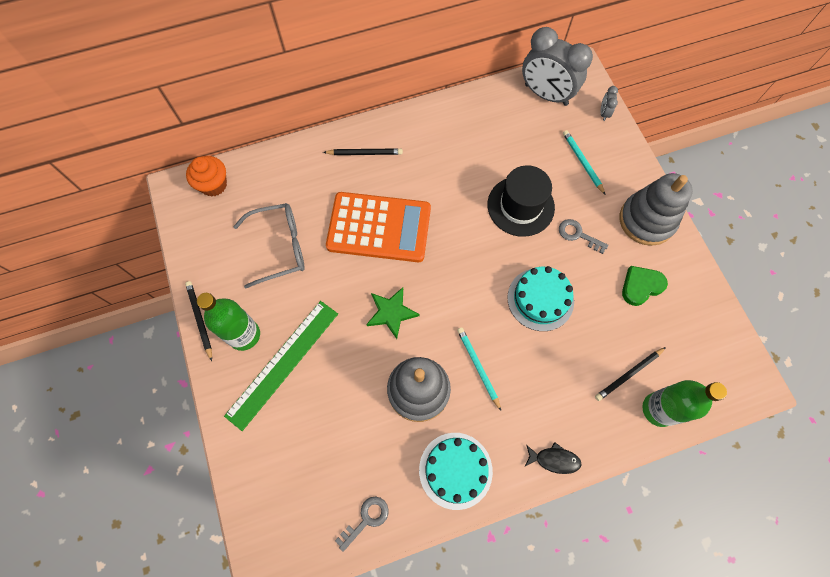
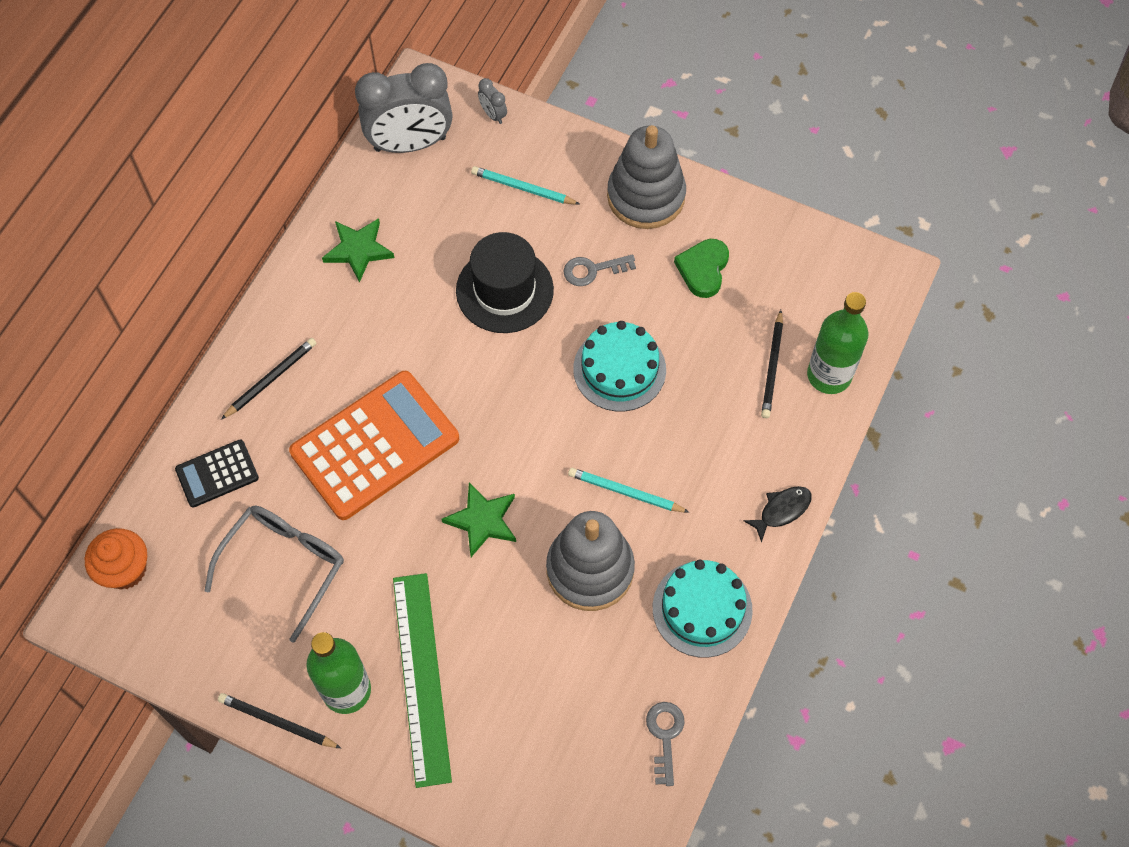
camera: 45 degrees left, 5 degrees down
(296, 176) = (217, 474): none -> black calculator
(468, 126) = (358, 250): none -> green star

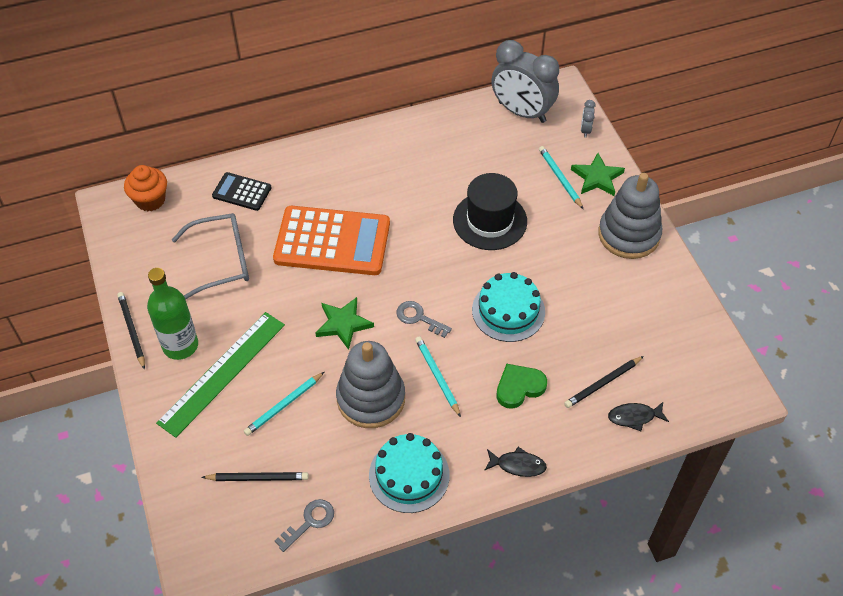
camera: 45 degrees right, 10 degrees down
(271, 379) = (318, 169): black pencil -> black pencil (257, 478)
(358, 250) = (434, 142): green star -> green star (597, 177)
(517, 652) = (284, 405): none -> turquoise pencil
(593, 270) = (552, 249): grey key -> grey key (419, 318)
(703, 269) = (620, 298): green heart -> green heart (519, 387)
(829, 375) = (634, 417): green bottle -> black fish

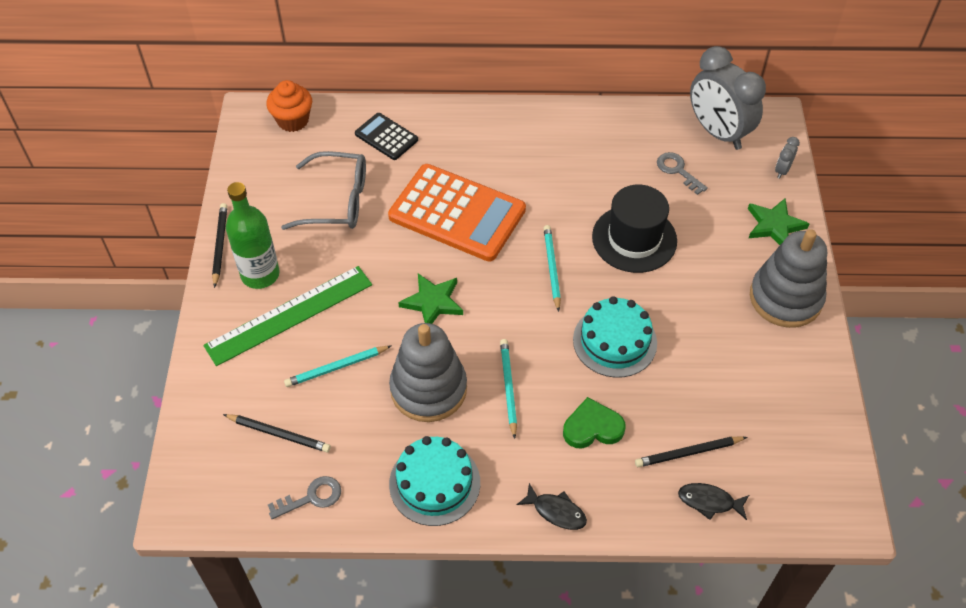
camera: 20 degrees right, 0 degrees up
(419, 318) = (514, 320): grey key -> grey key (677, 171)
(560, 178) = (731, 215): turquoise pencil -> turquoise pencil (552, 268)

